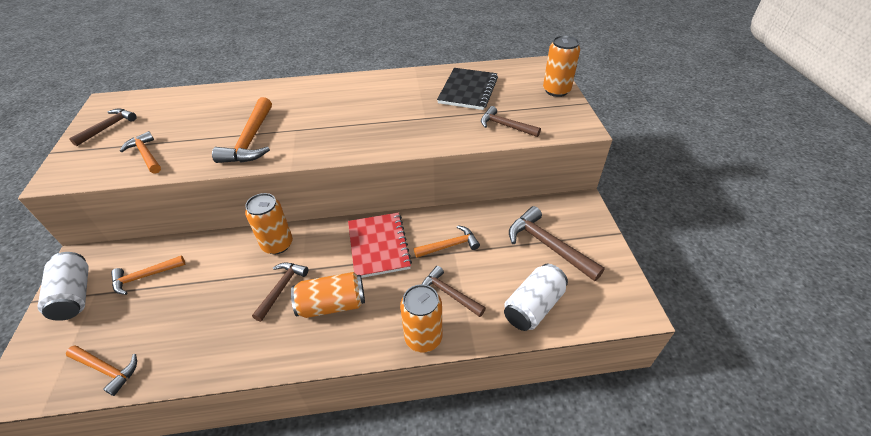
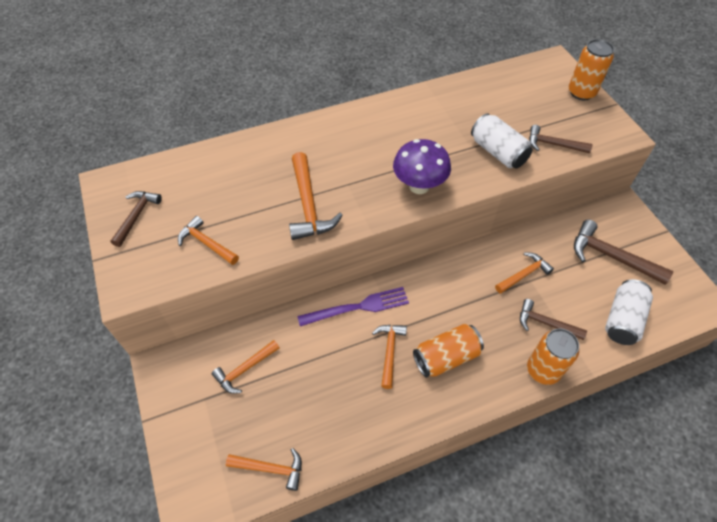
camera: 15 degrees left, 10 degrees up
(74, 295) = (184, 405): white can -> white can (498, 152)
(277, 244) = (359, 307): orange can -> purple fork
(281, 288) = (389, 351): brown hammer -> orange hammer
(357, 140) = (419, 186): none -> purple mushroom
(378, 246) = (458, 288): red notebook -> none
(468, 90) = (495, 105): black notebook -> none

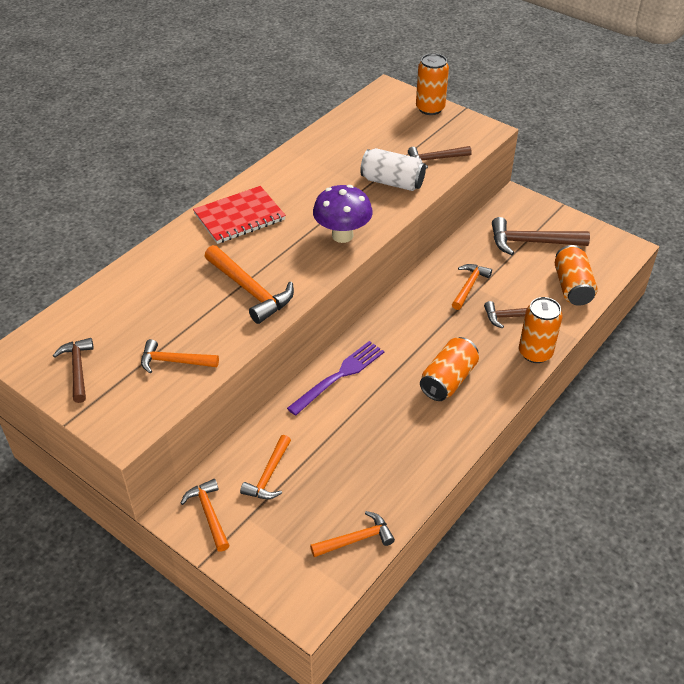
camera: 30 degrees left, 10 degrees down
(347, 133) = (239, 217): none -> red notebook
(389, 351) = (395, 398): orange hammer -> orange hammer (209, 514)
(622, 319) = (572, 287): white can -> orange can

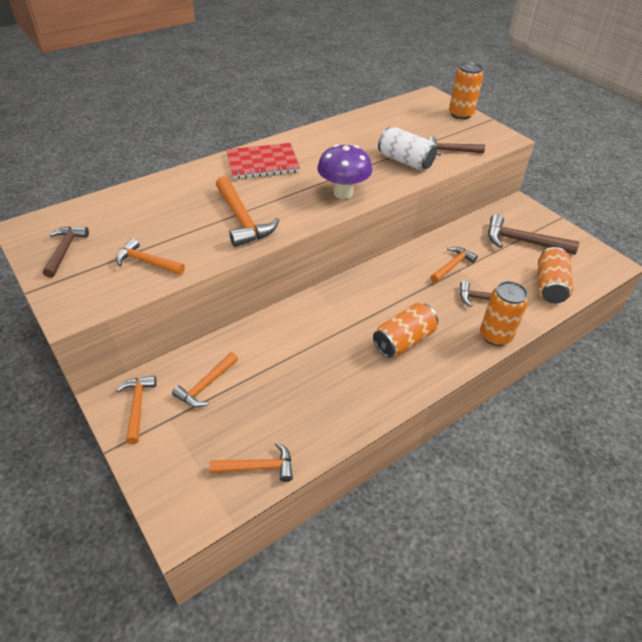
camera: 15 degrees right, 0 degrees up
(340, 375) = (307, 314): purple fork -> none

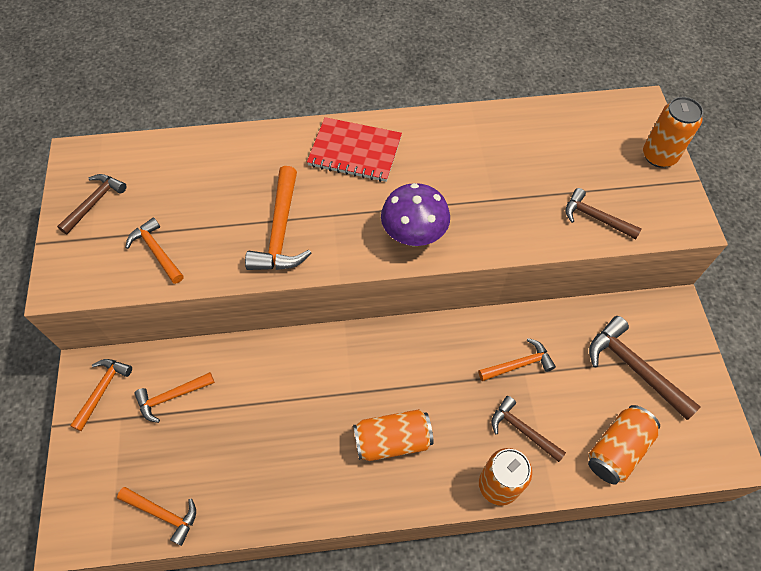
camera: 30 degrees right, 15 degrees up
(405, 161) = (523, 213): white can -> none

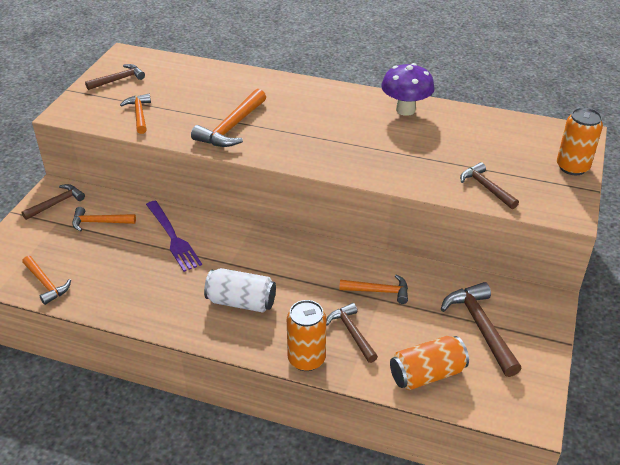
camera: 25 degrees right, 20 degrees down
(102, 390) = (56, 203): orange hammer -> brown hammer
(270, 384) = (173, 238): none -> purple fork
(355, 151) = (319, 100): red notebook -> none
(392, 440) = (241, 302): orange can -> white can
(413, 236) = (328, 157): purple mushroom -> purple mushroom (405, 110)

